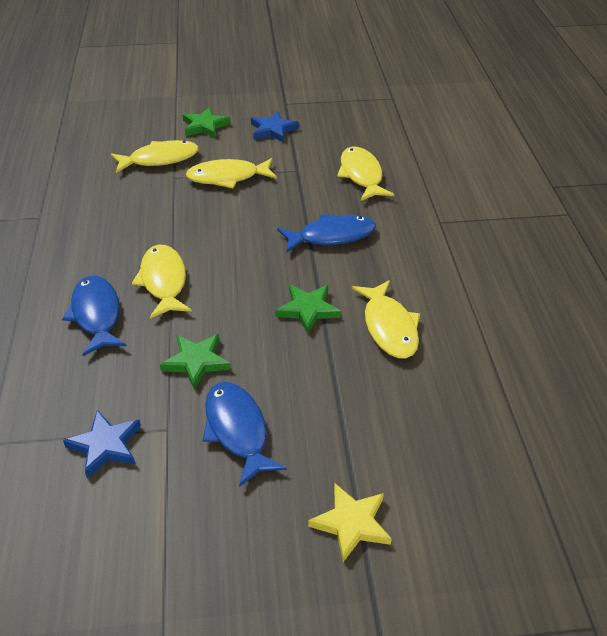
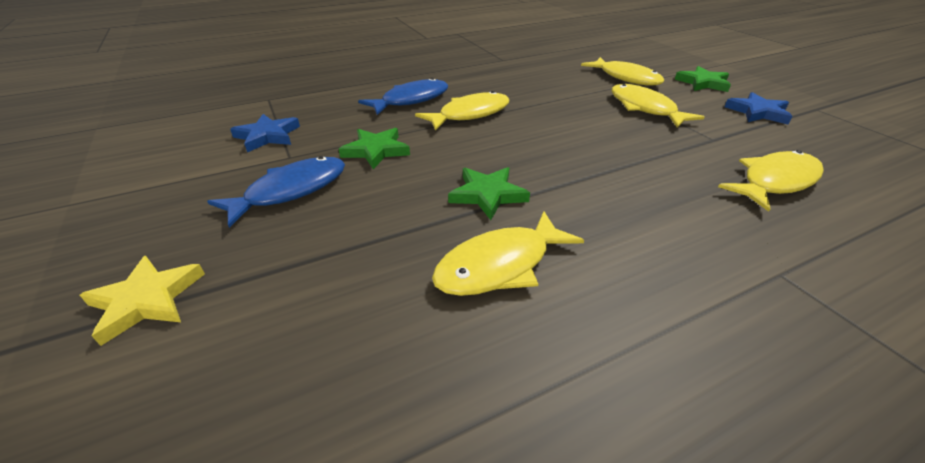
camera: 70 degrees right, 5 degrees down
(332, 236) = (629, 184): blue fish -> none

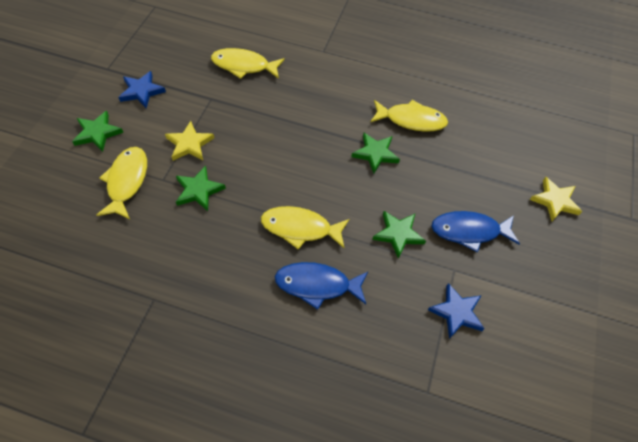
camera: 140 degrees left, 20 degrees up
(578, 95) = (199, 190): none -> green star
(645, 108) = (189, 144): yellow fish -> yellow star

